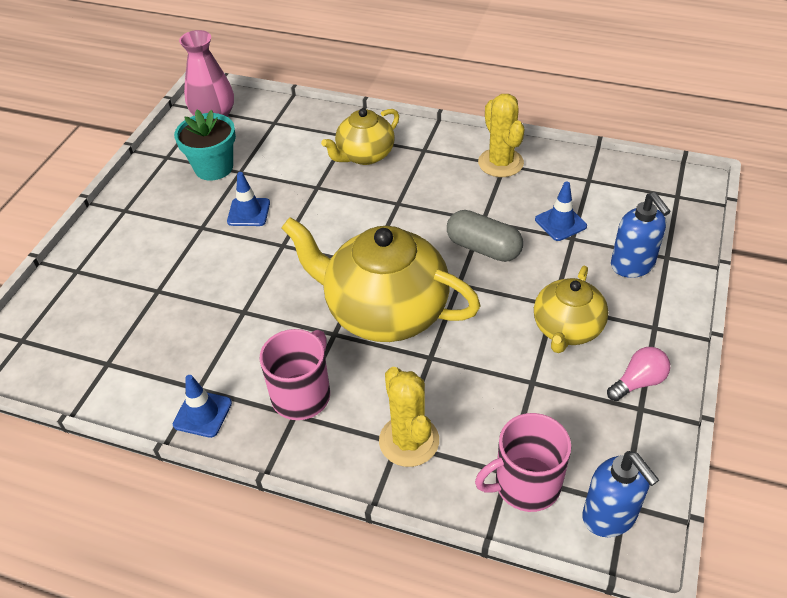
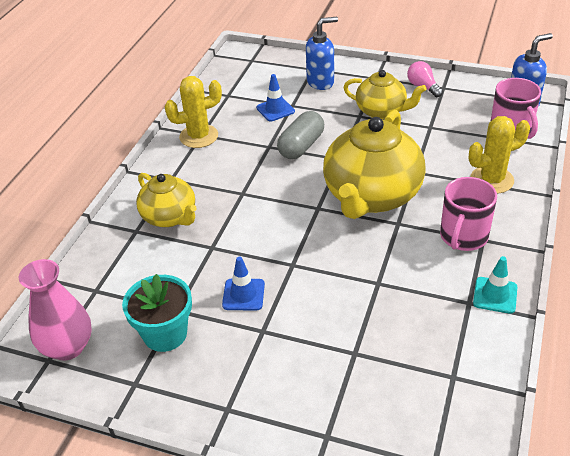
camera: 90 degrees left, 5 degrees down
(202, 414) = (495, 295): blue traffic cone -> turquoise traffic cone
(302, 395) = (463, 237): pink mug -> pink mug turned 90 degrees counterclockwise

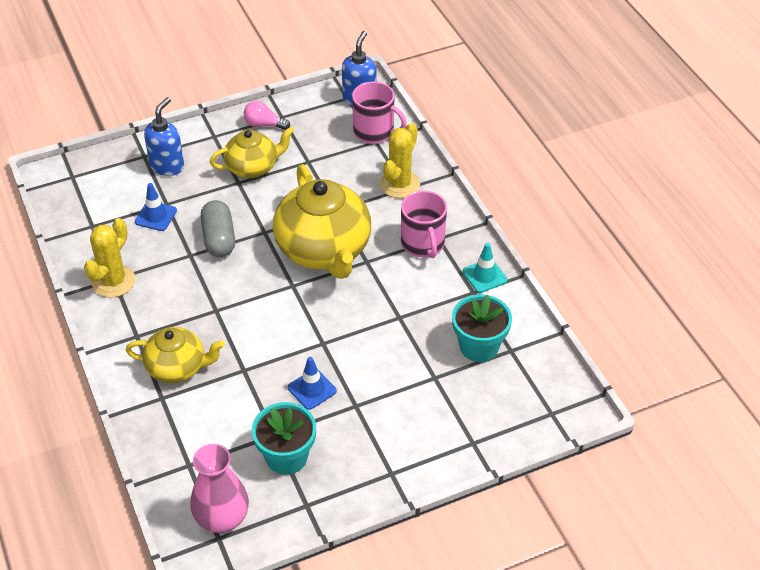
camera: 45 degrees left, 5 degrees up
(425, 353) = (479, 346): none -> turquoise flower pot

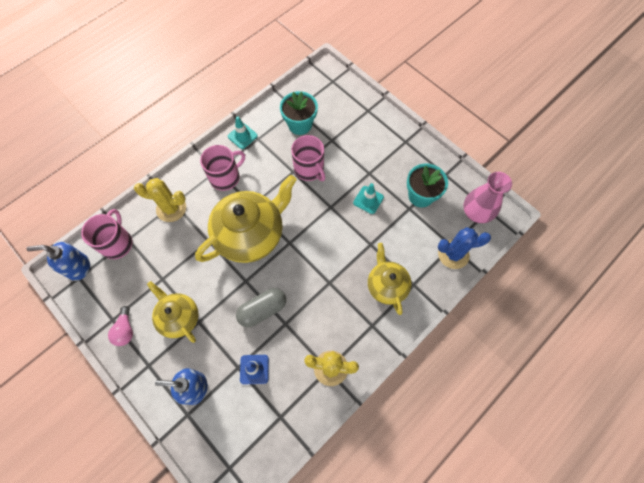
camera: 110 degrees left, 20 degrees up
(176, 461) = (453, 254): none -> blue cactus
(312, 389) = (368, 200): blue traffic cone -> turquoise traffic cone
(395, 336) = (309, 169): none -> pink mug

